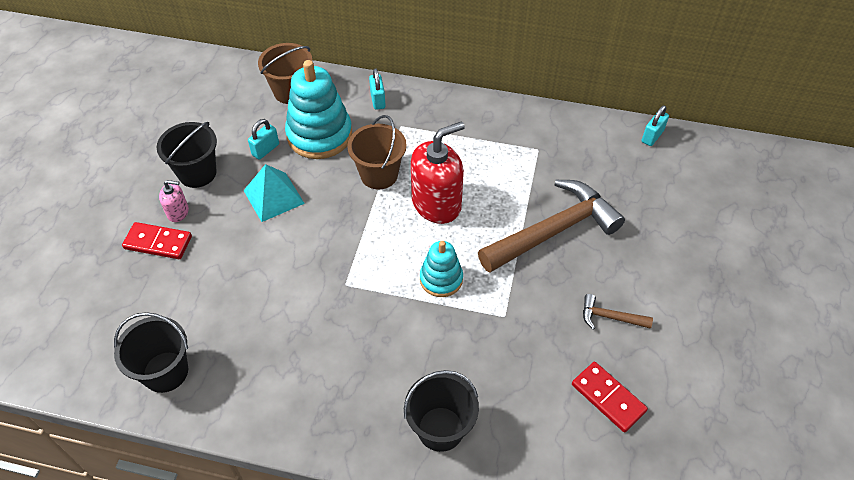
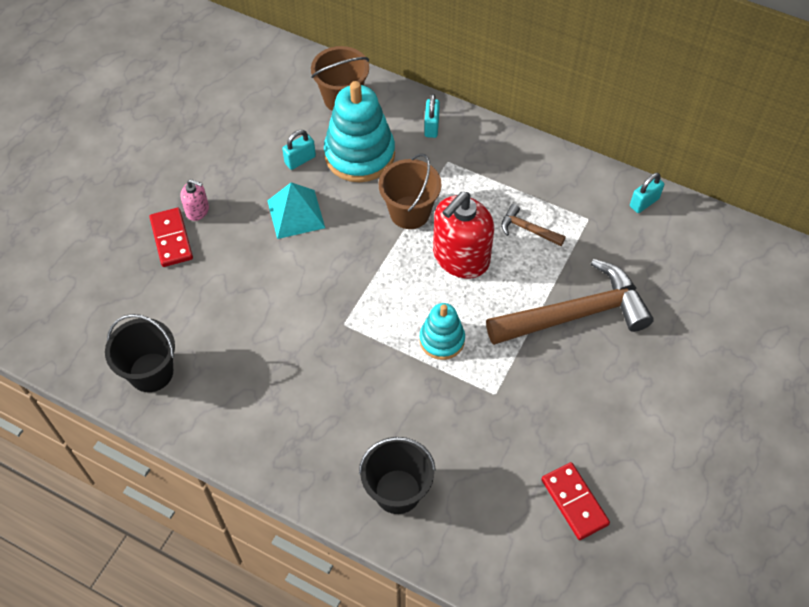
camera: 15 degrees right, 5 degrees up
(158, 243) = (171, 239): red domino -> red domino turned 45 degrees clockwise
(197, 173) = (226, 172): black bucket -> none
(436, 203) = (461, 257): red soap dispenser -> red soap dispenser turned 150 degrees clockwise
(610, 317) = (604, 420): brown hammer -> brown hammer (527, 229)
(652, 136) = (721, 230): turquoise padlock -> turquoise padlock (644, 202)

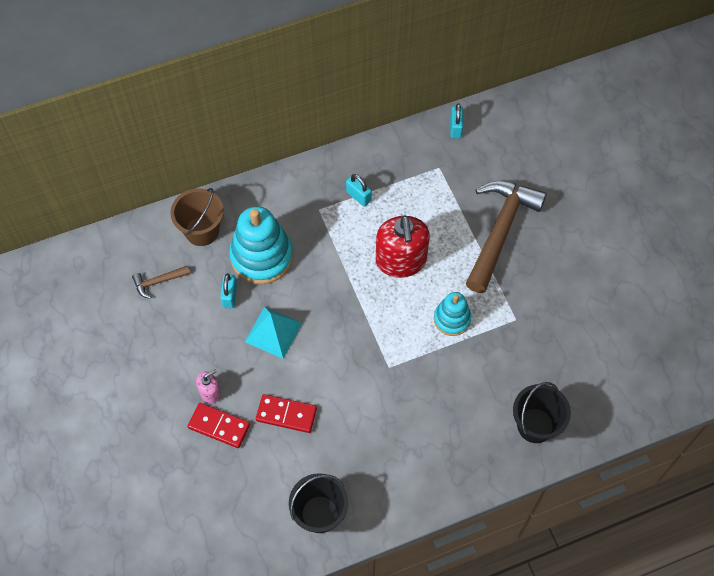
camera: 50 degrees left, 5 degrees up
(409, 212) = (338, 263): brown bucket -> none
(431, 126) = (281, 196): turquoise padlock -> turquoise padlock (358, 196)
(527, 229) = (415, 206): brown hammer -> brown hammer (158, 282)
(574, 502) = (621, 334): red domino -> red domino (286, 414)

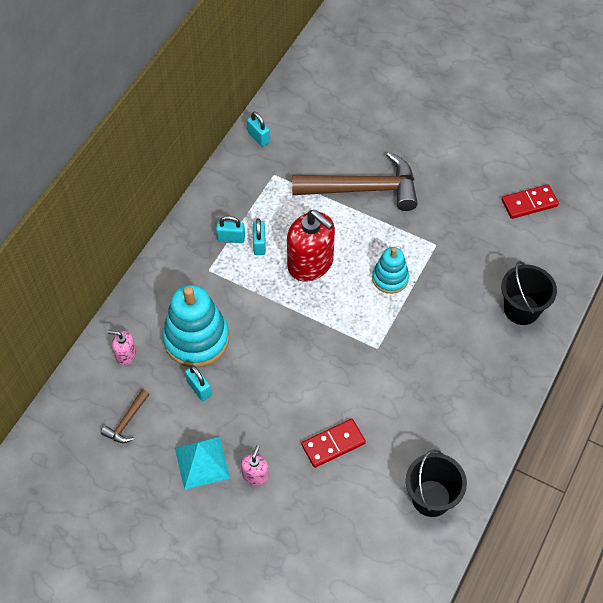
camera: 40 degrees left, 5 degrees down
(202, 231) = (125, 355): brown bucket -> pink soap dispenser
(219, 426) = (288, 495): red domino -> red domino (529, 203)
(273, 332) = (262, 389): turquoise pyramid -> turquoise pyramid (202, 462)
(375, 217) = (259, 244): none -> turquoise padlock
(500, 230) = (363, 189): brown hammer -> brown hammer turned 105 degrees clockwise

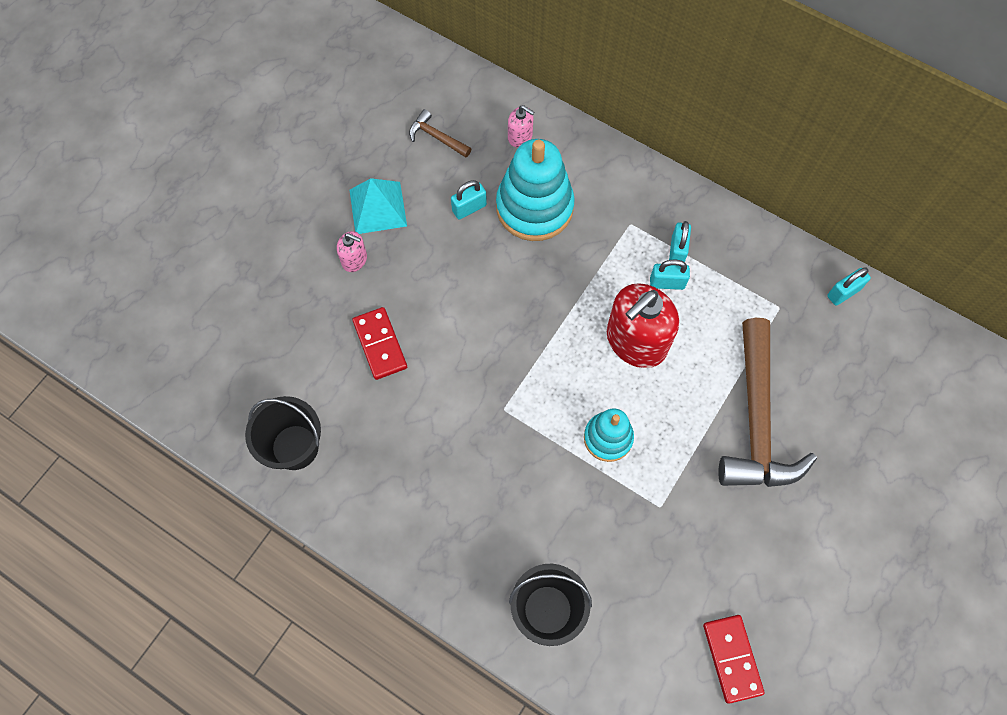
camera: 95 degrees right, 10 degrees up
(125, 355) = (520, 136): pink soap dispenser -> pink soap dispenser turned 105 degrees clockwise

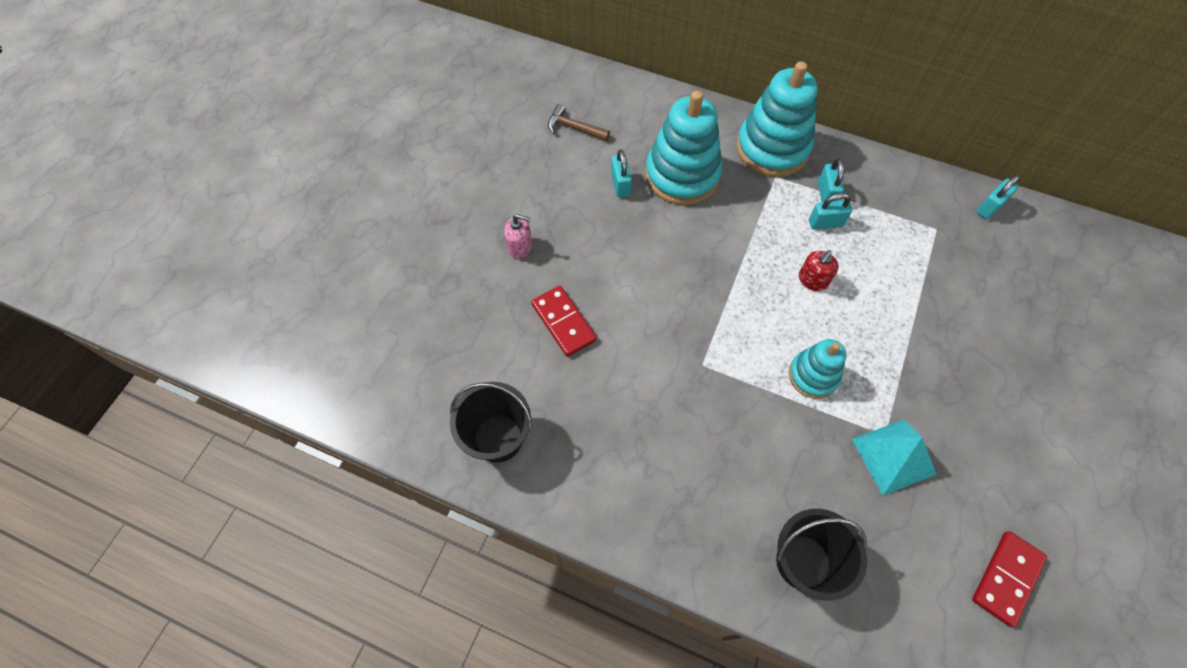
camera: 10 degrees left, 5 degrees down
(378, 208) = (532, 197): turquoise pyramid -> turquoise pyramid (893, 456)
(469, 208) = (620, 185): turquoise padlock -> turquoise padlock turned 60 degrees counterclockwise
(520, 136) = (652, 117): pink soap dispenser -> none
(636, 191) = (772, 148): none -> turquoise stacking toy
(636, 341) = (812, 280): red soap dispenser -> red soap dispenser, size x0.47
(732, 658) = (1006, 578): red domino -> red domino turned 60 degrees clockwise
(756, 421) = (950, 335): brown hammer -> none

